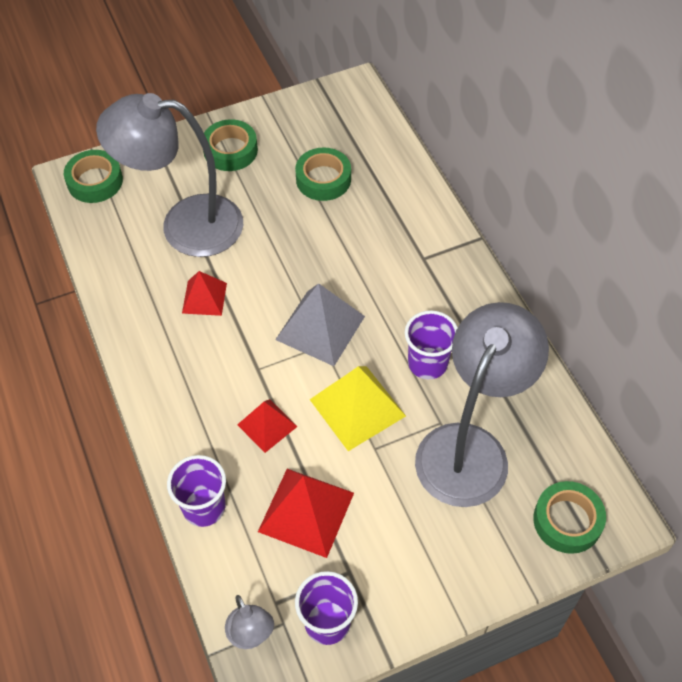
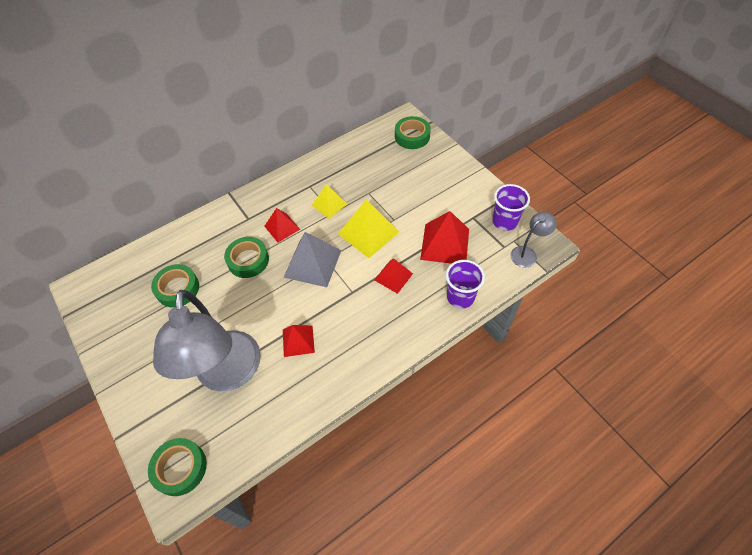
camera: 100 degrees left, 0 degrees up
(230, 150) = (145, 361): green tape -> green tape (248, 260)
(396, 297) = (282, 227): none -> red pyramid
(427, 363) = (329, 204): purple cup -> yellow pyramid
(470, 448) = (381, 178): grey lamp -> none

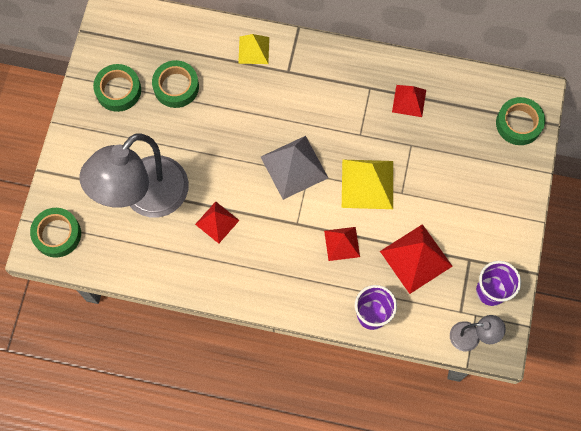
camera: 45 degrees right, 15 degrees up
(248, 260) = (249, 113): green tape -> green tape (118, 90)
(282, 227) = (305, 108): red pyramid -> red pyramid (409, 100)
(329, 204) = (366, 123): yellow pyramid -> yellow pyramid (254, 50)

